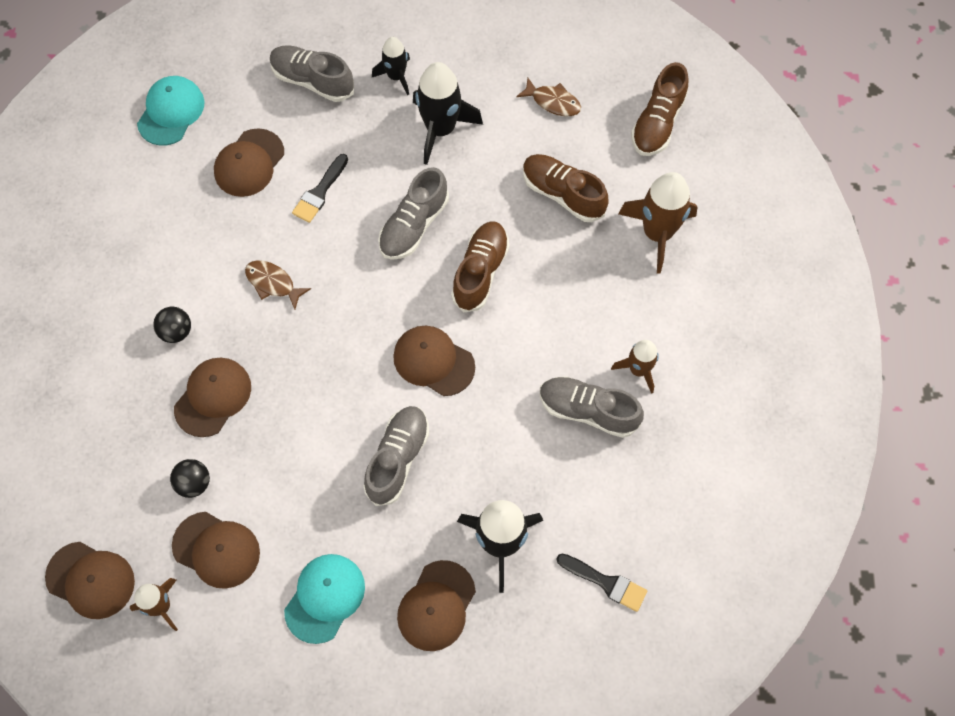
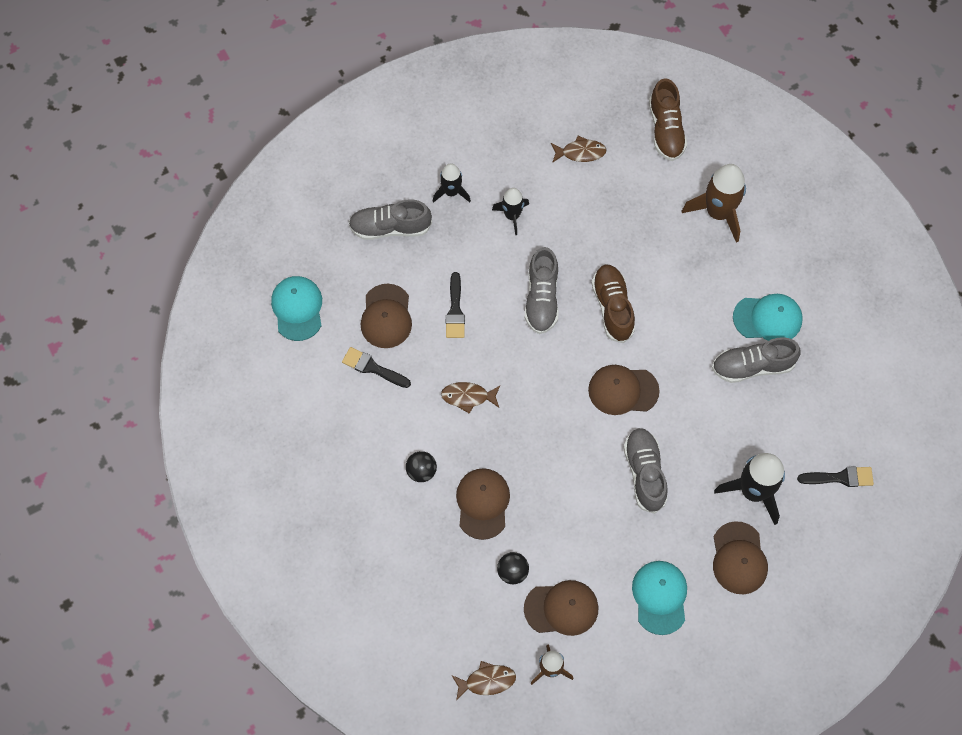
camera: 30 degrees left, 0 degrees up
(90, 580) = (487, 681): brown cap -> brown fish
(201, 205) = (372, 368): none -> black brush
(440, 129) = (512, 216): black rocket -> black rocket, size x0.59
(562, 194) = (633, 219): brown shoe -> none
(638, 370) = (767, 318): brown rocket -> turquoise cap

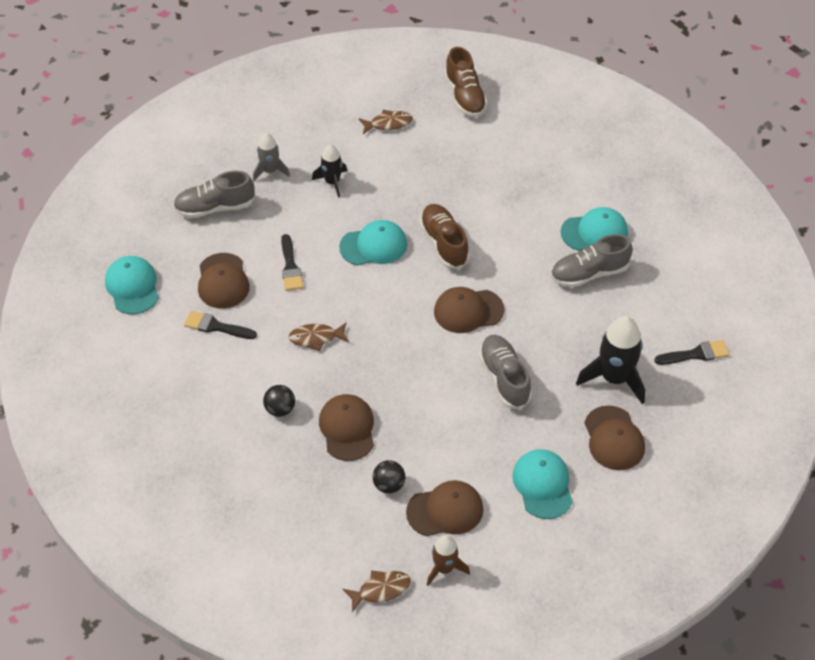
camera: 10 degrees left, 15 degrees down
(451, 192) = (270, 171): black rocket -> grey rocket
(541, 299) = (373, 246): grey shoe -> turquoise cap
(718, 213) = (528, 154): brown rocket -> none

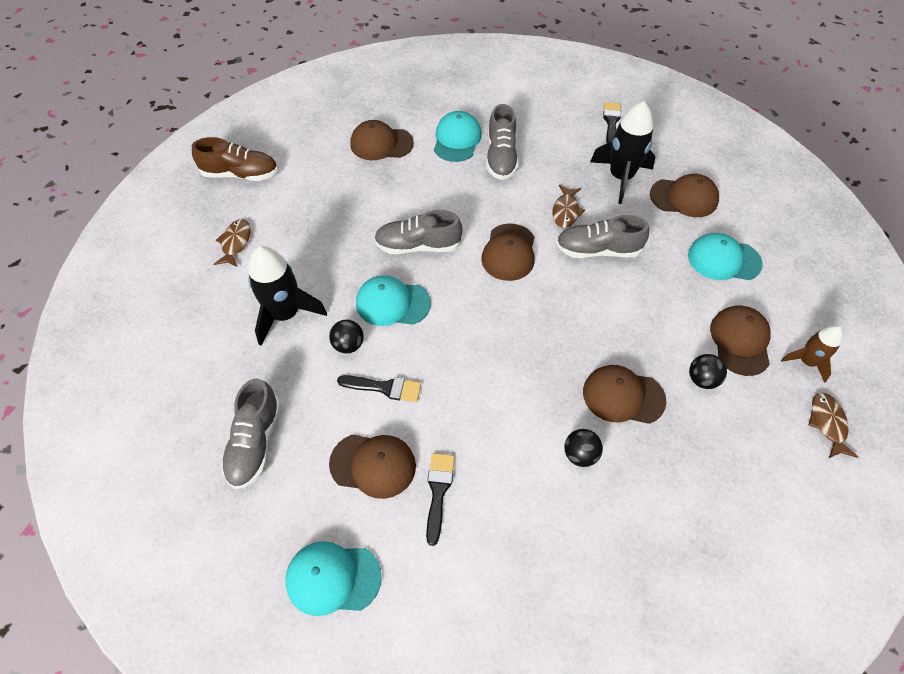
camera: 70 degrees left, 5 degrees up
(216, 326) = (438, 491): black brush -> black brush turned 150 degrees clockwise
(270, 171) = (233, 369): grey rocket -> none
(316, 338) = (494, 391): brown fish -> brown fish (566, 211)
(320, 231) = (348, 345): none -> black ball
(332, 182) = (286, 314): black rocket -> black rocket, size x1.69
(373, 246) = (392, 303): turquoise cap -> turquoise cap turned 90 degrees counterclockwise
(444, 243) = (418, 246): brown shoe -> grey shoe
(556, 177) = (381, 143): none -> brown cap

